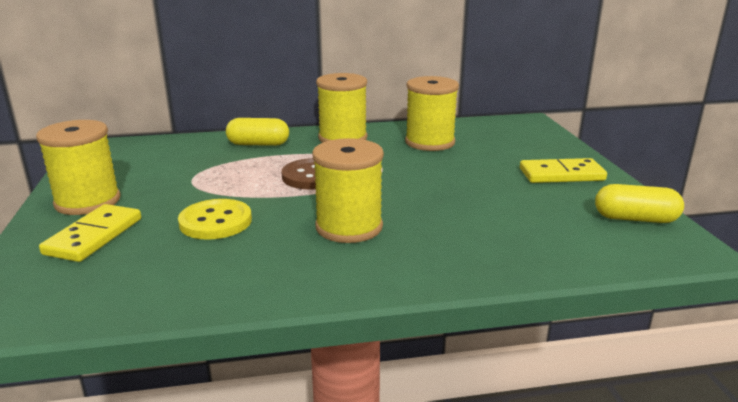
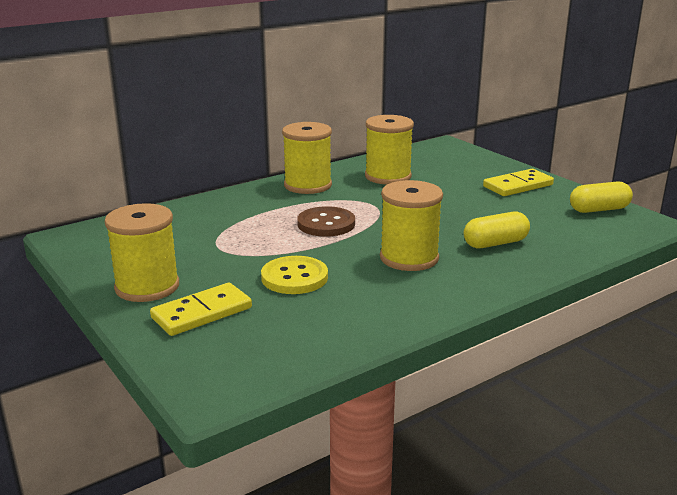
camera: 25 degrees left, 0 degrees up
(94, 236) = (202, 313): yellow domino -> yellow domino turned 60 degrees clockwise
(258, 144) = (237, 204): yellow capsule -> yellow capsule (495, 243)

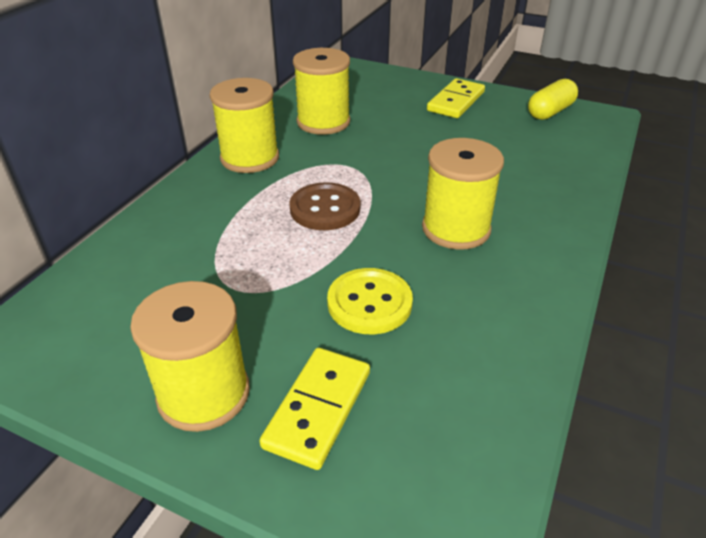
camera: 30 degrees left, 15 degrees up
(495, 243) = (512, 181): yellow capsule -> none

